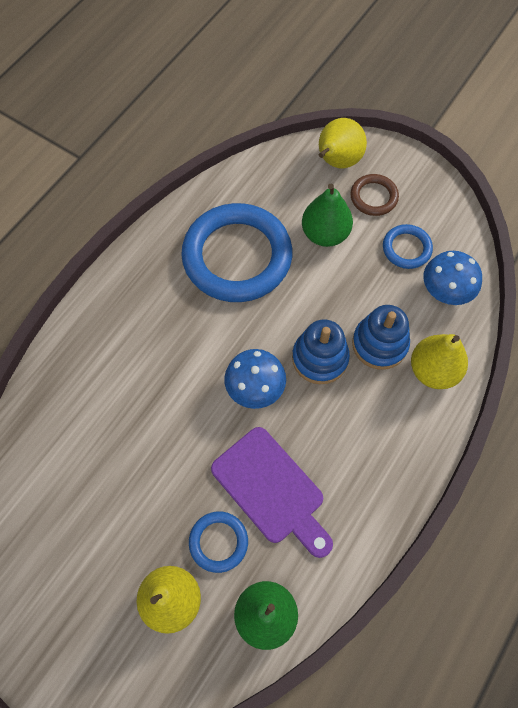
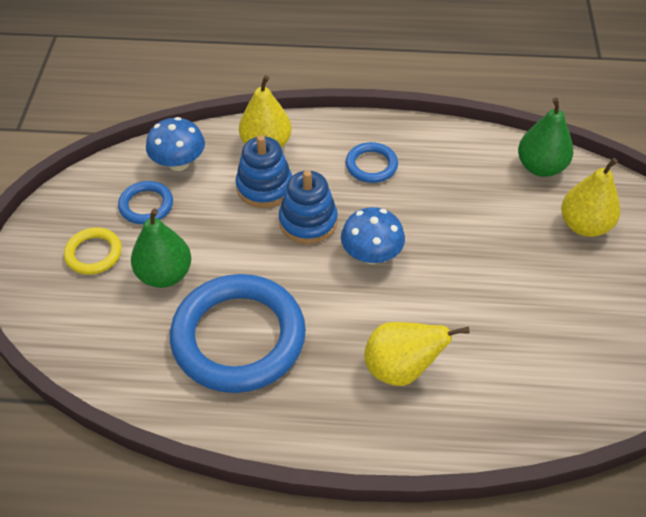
camera: 120 degrees left, 15 degrees down
(218, 542) = (518, 218): blue ring -> blue ring (371, 165)
(272, 490) = (449, 203): purple cutting board -> none
(337, 162) = (58, 304): yellow pear -> yellow pear (401, 369)
(373, 197) = (93, 253): brown ring -> yellow ring

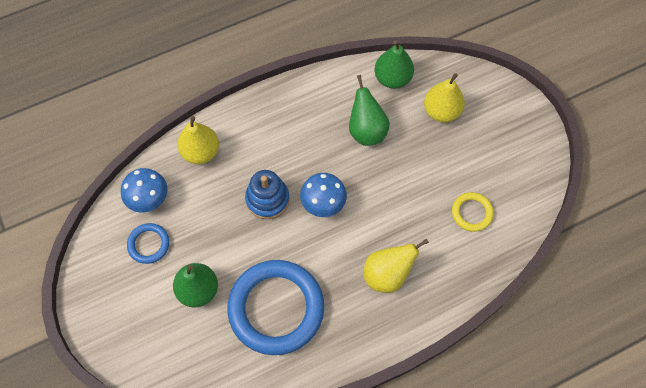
camera: 30 degrees left, 15 degrees up
(93, 253) = (138, 301): yellow ring -> yellow ring (472, 213)
(264, 187) = (221, 187): blue stacking toy -> none
(371, 165) = (283, 132): blue ring -> none
(474, 205) = (366, 130): none -> green pear

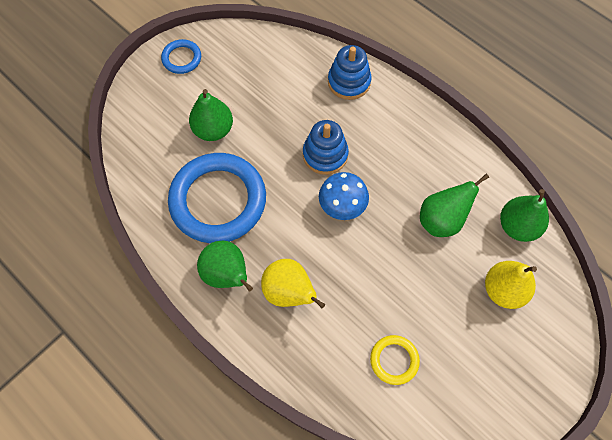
camera: 70 degrees right, 0 degrees up
(148, 198) = (285, 58): blue mushroom -> none
(149, 244) = (242, 75): blue ring -> blue ring (182, 58)
(201, 152) = (349, 82): yellow pear -> blue stacking toy
(352, 322) = (227, 274): none -> green pear

